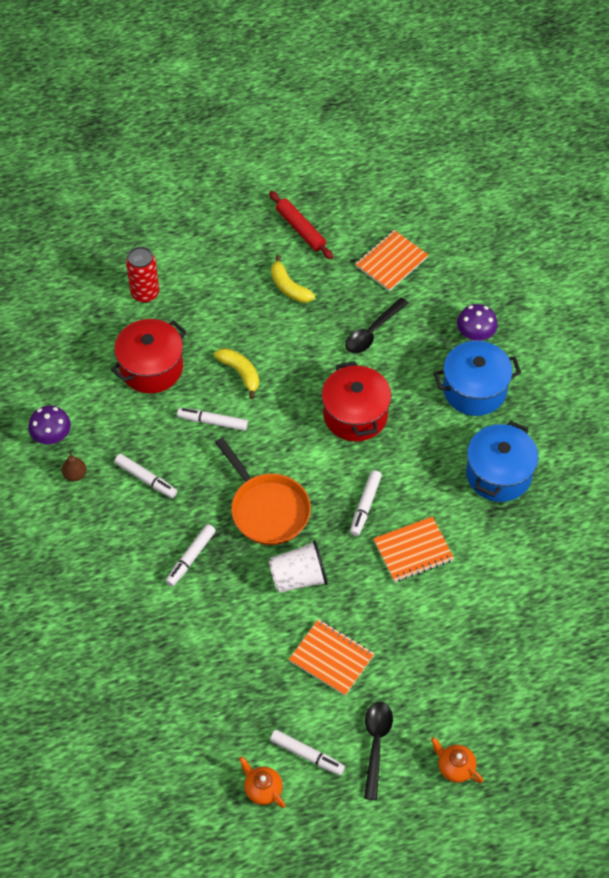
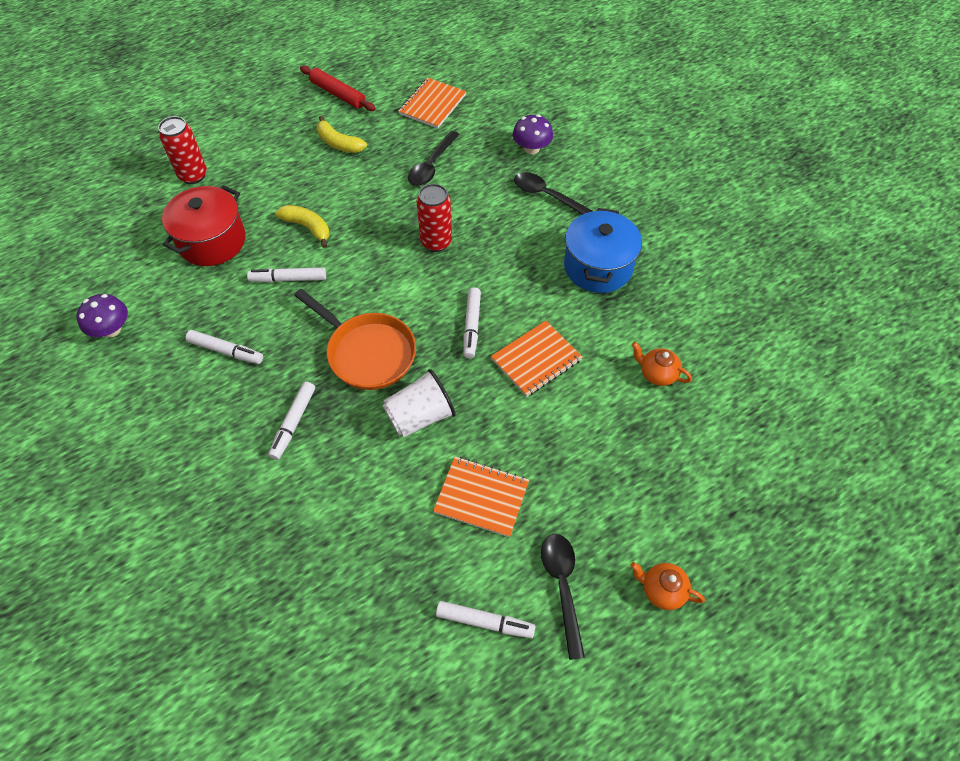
camera: 15 degrees left, 0 degrees up
(75, 475) = (144, 364): brown pear -> none
(262, 789) = (442, 682): orange teapot -> orange teapot (657, 374)
(355, 415) = (436, 242): red pot -> red can
(474, 390) = (547, 196): blue pot -> black spoon

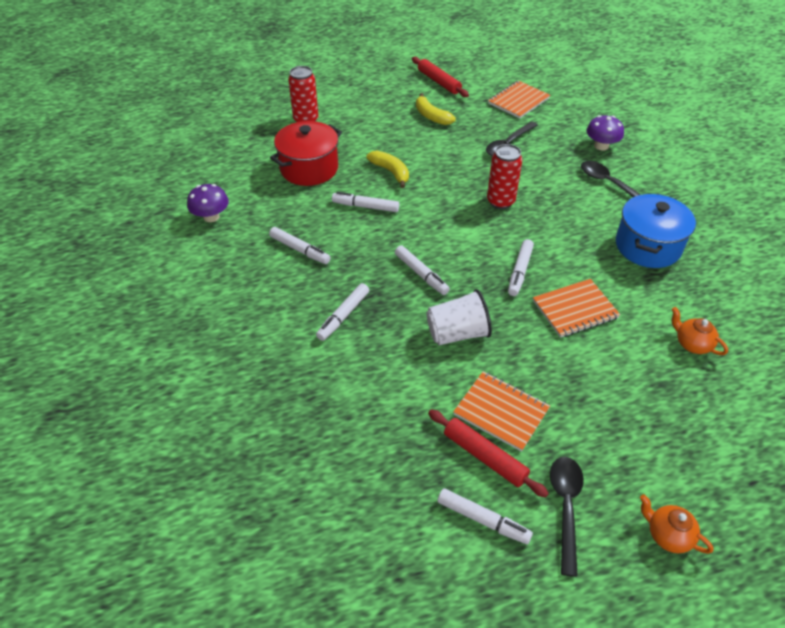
camera: 15 degrees right, 10 degrees down
(367, 352) = (421, 274): orange pan -> white marker
(474, 552) = (485, 457): none -> red rolling pin

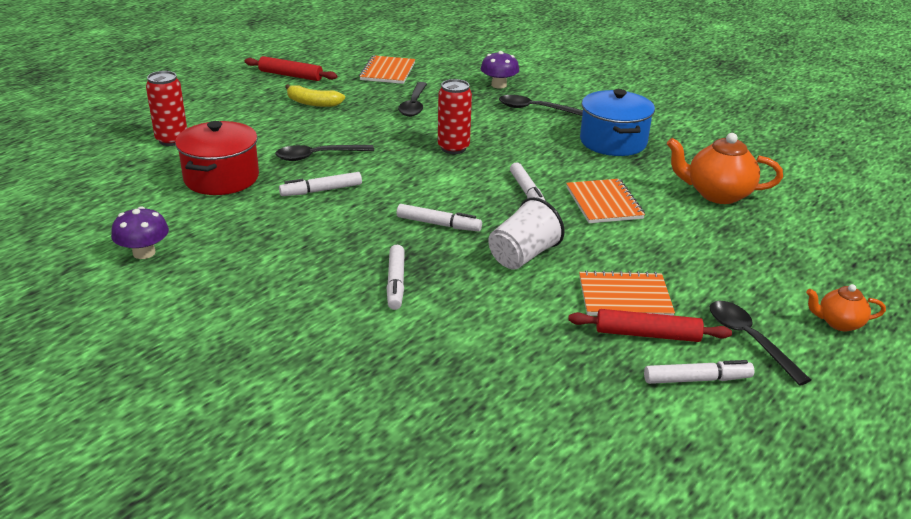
camera: 35 degrees left, 15 degrees down
(300, 250) = (287, 247): white marker -> none
(391, 172) = (318, 156): yellow banana -> black spoon
(575, 309) = (604, 203): orange notebook -> orange notebook turned 45 degrees counterclockwise
(692, 344) = (717, 194): orange teapot -> orange teapot, size x1.77

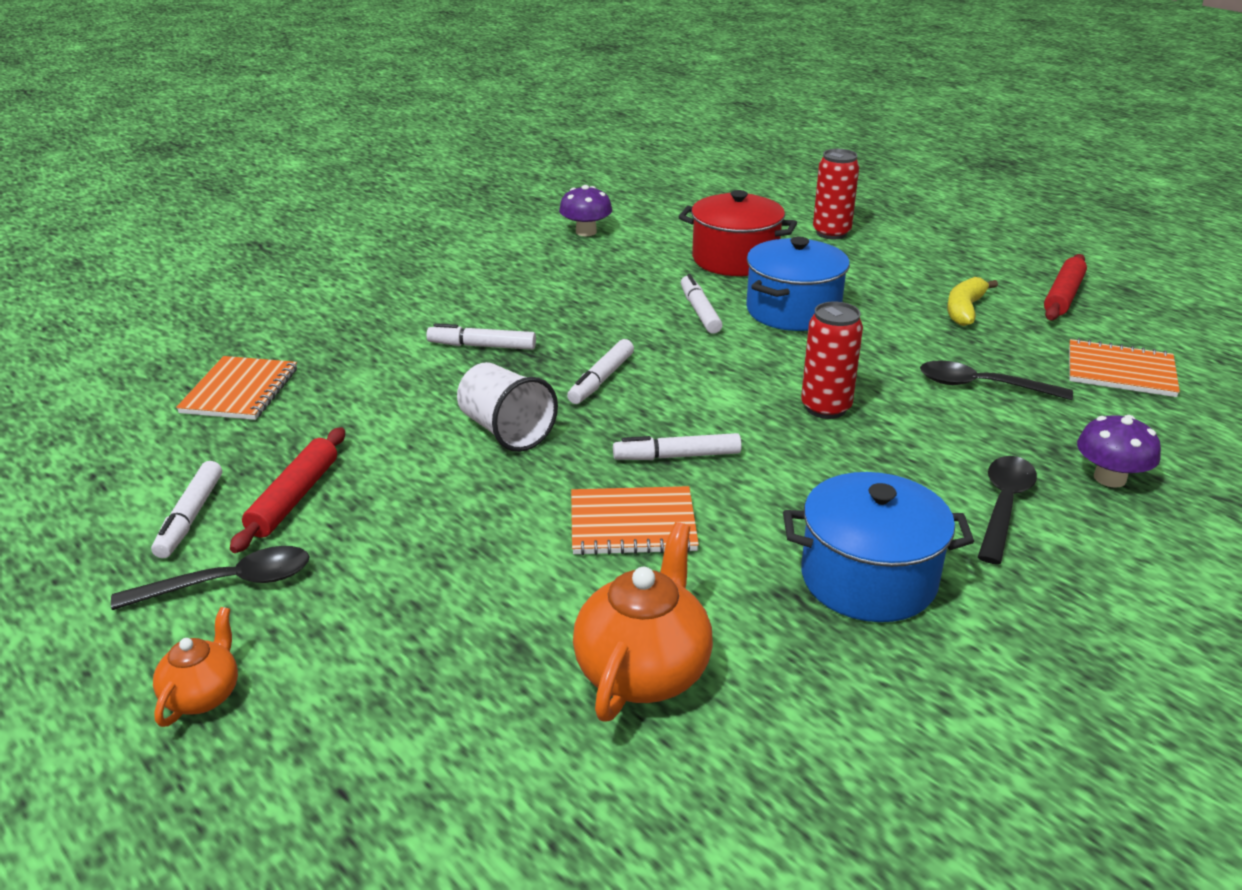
camera: 100 degrees right, 0 degrees up
(318, 156) = (793, 311): black spoon -> blue pot
(624, 297) = (379, 495): orange notebook -> orange notebook (240, 391)

